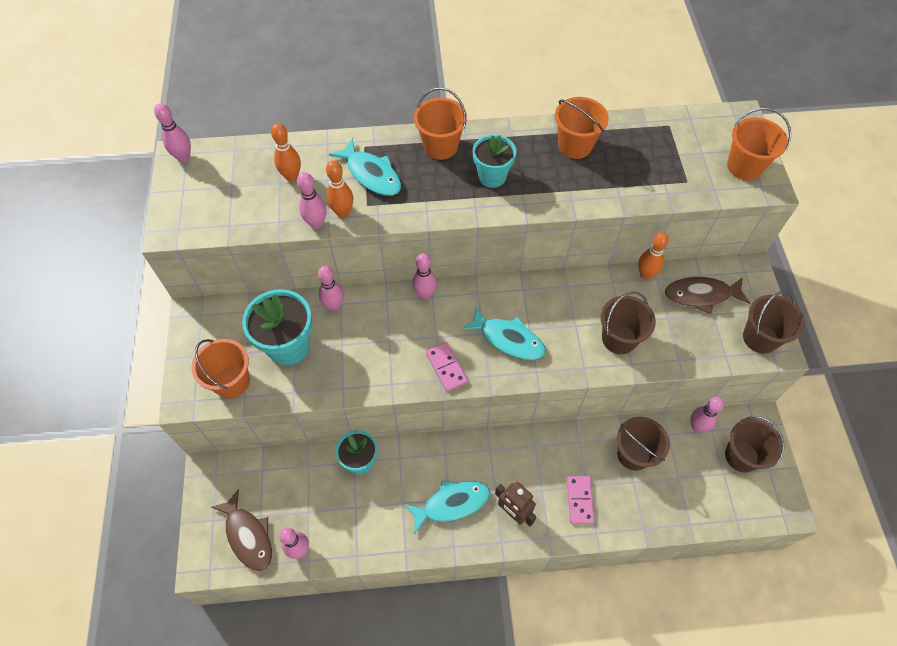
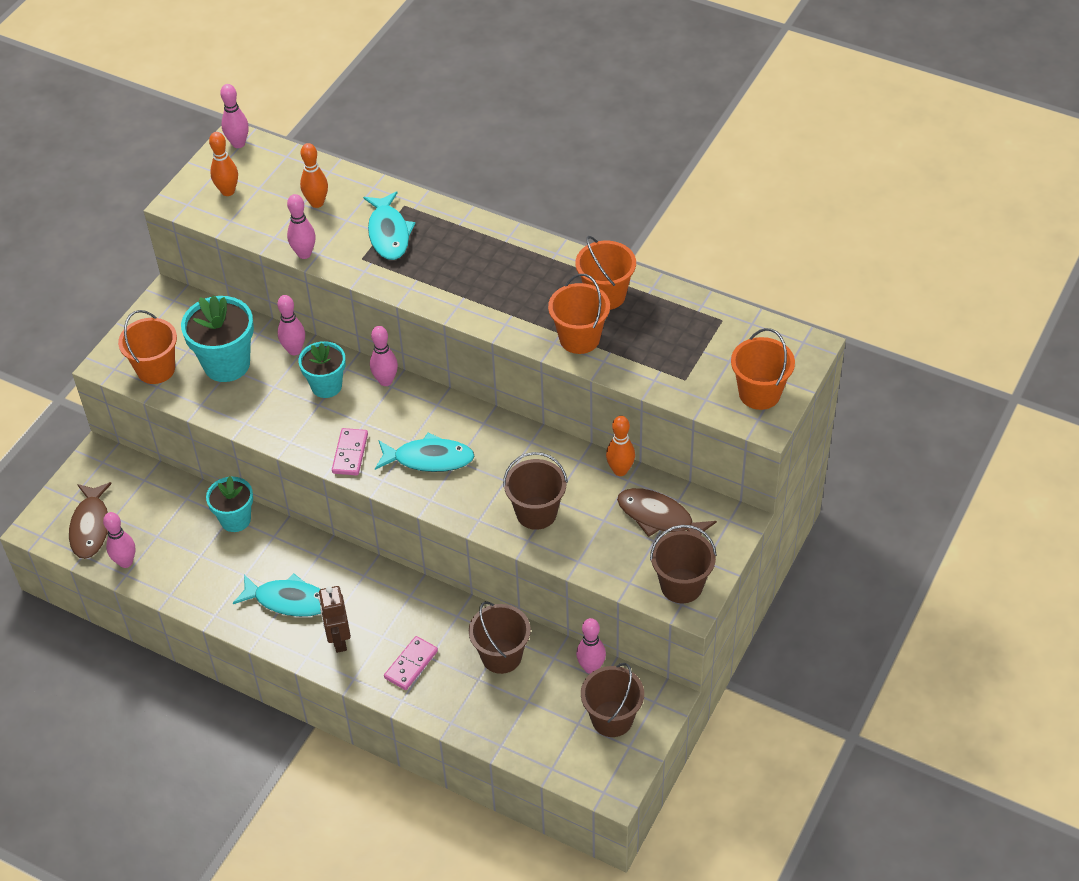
camera: 35 degrees right, 10 degrees down
(343, 212) = (335, 255): orange bowling pin -> orange bowling pin (228, 191)
(440, 146) = (475, 237): orange bucket -> orange bucket (579, 338)
(492, 176) = (498, 286): turquoise flower pot -> turquoise flower pot (326, 386)
(508, 339) = (429, 459): turquoise fish -> turquoise fish turned 60 degrees counterclockwise

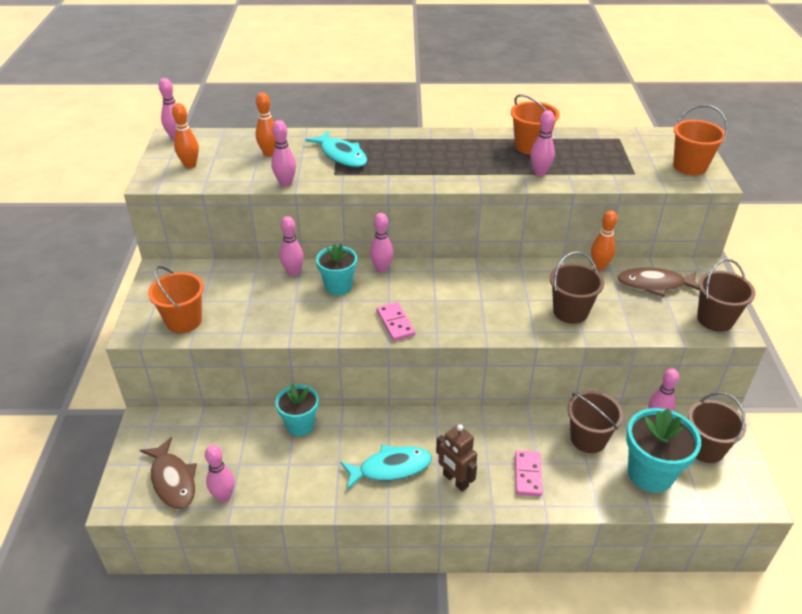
camera: 30 degrees left, 10 degrees down
(227, 364) = (244, 298): turquoise flower pot -> turquoise flower pot (650, 474)
(429, 459) = (459, 306): turquoise fish -> none
(579, 338) = (540, 173): orange bucket -> pink bowling pin

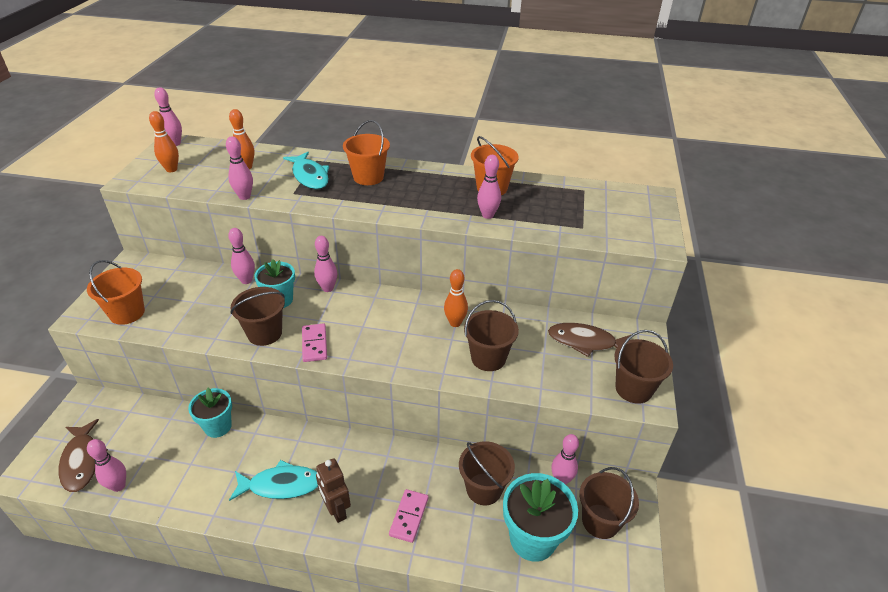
camera: 10 degrees right, 0 degrees up
(339, 320) = (265, 333): none -> brown bucket
(599, 266) = (537, 315): orange bowling pin -> orange bowling pin (455, 323)
(689, 166) = (643, 227): orange bucket -> orange bucket (368, 177)

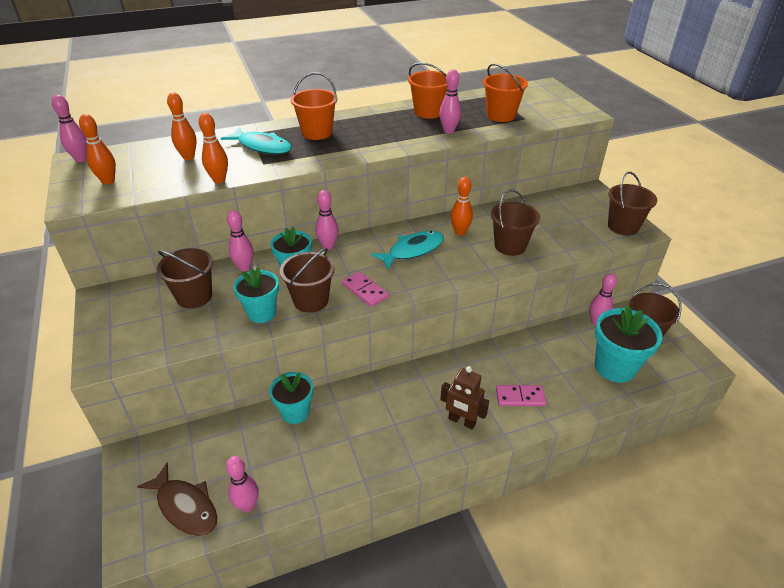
camera: 30 degrees left, 0 degrees up
(127, 313) = (149, 339): orange bucket -> orange bucket (501, 115)
(219, 327) = (261, 313): none -> turquoise flower pot
(244, 196) = (219, 180): pink bowling pin -> orange bowling pin
(281, 485) = (399, 427): turquoise fish -> turquoise fish (412, 250)
(409, 516) = (520, 397): pink domino -> pink domino turned 75 degrees counterclockwise
(484, 489) = (553, 352): brown bucket -> brown bucket (194, 296)
(585, 342) = (563, 210): brown fish -> none

